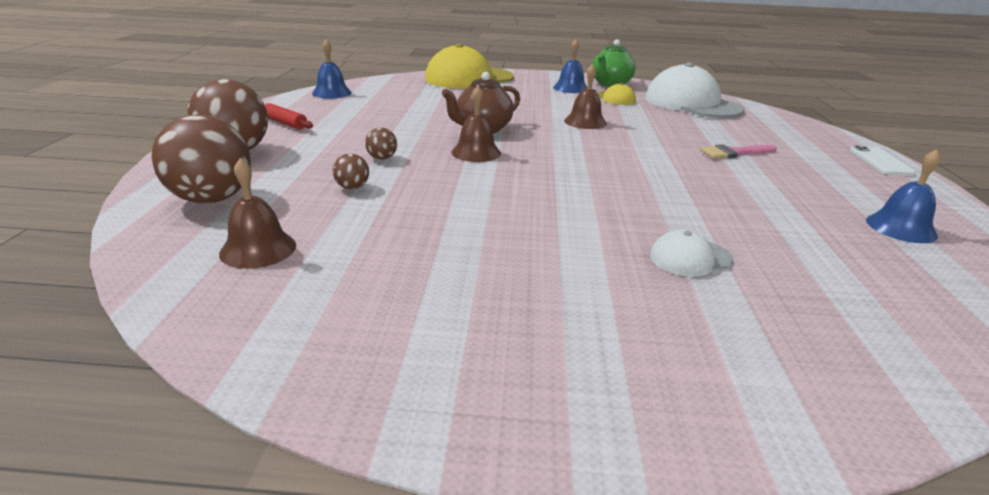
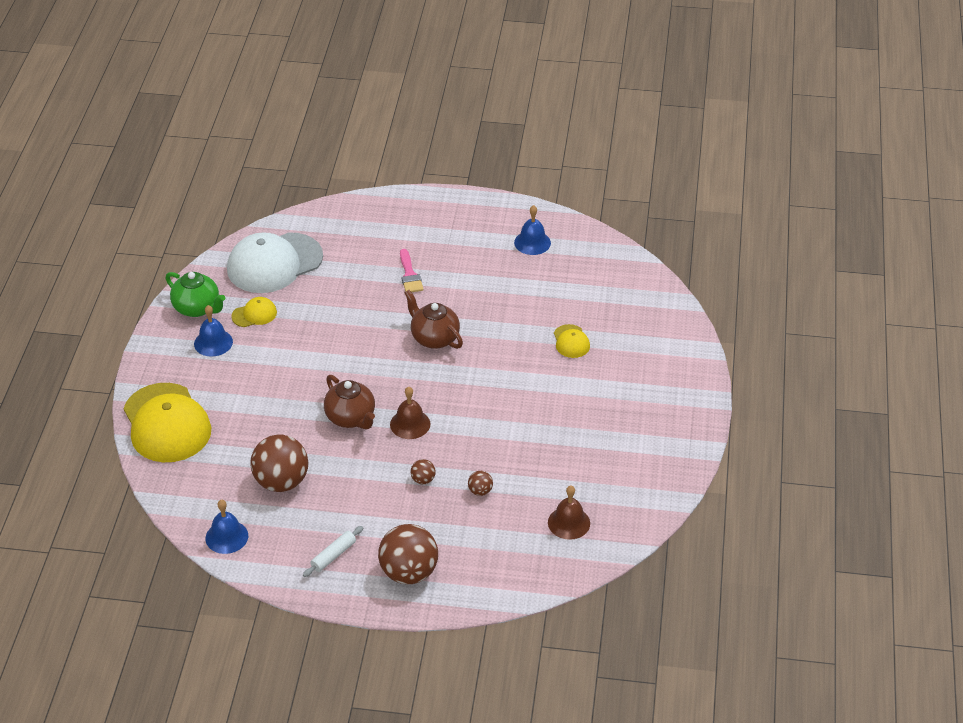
camera: 85 degrees left, 15 degrees up
(212, 199) = (501, 562): brown ball -> brown ball (281, 482)
(285, 123) = (333, 555): red rolling pin -> white rolling pin
(585, 122) = (331, 348): brown bell -> none
(631, 164) = (434, 338): none -> brown teapot
(690, 258) = (571, 341): white cap -> yellow cap
(880, 161) = (427, 203): white phone -> none

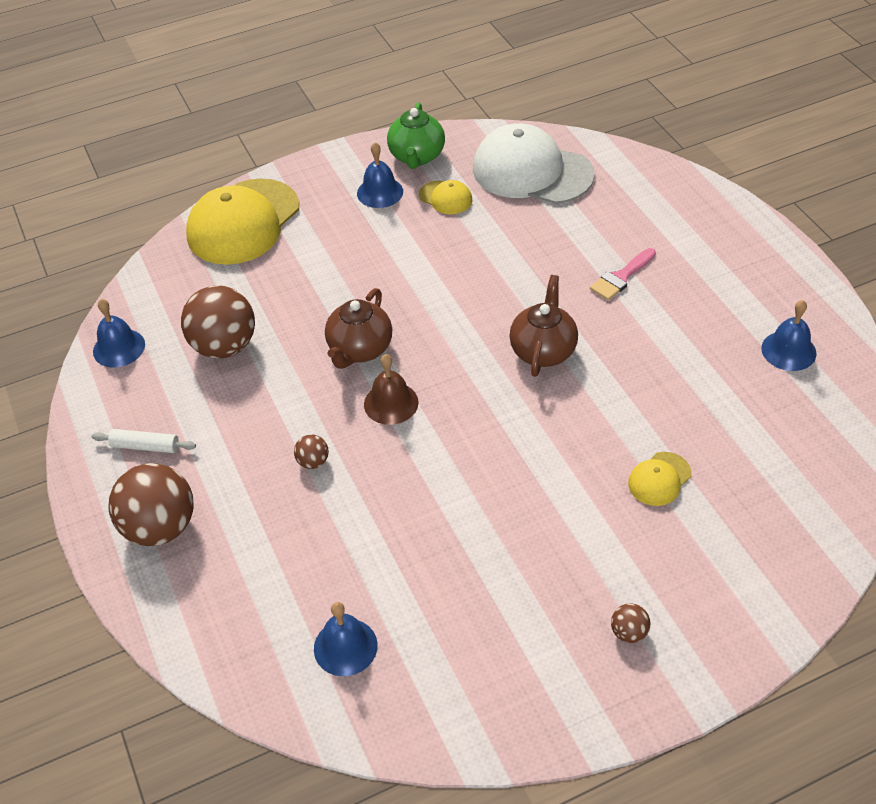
camera: 60 degrees right, 5 degrees up
(480, 491) = (334, 525): brown ball -> brown ball (629, 632)
(569, 523) = (345, 647): brown bell -> blue bell

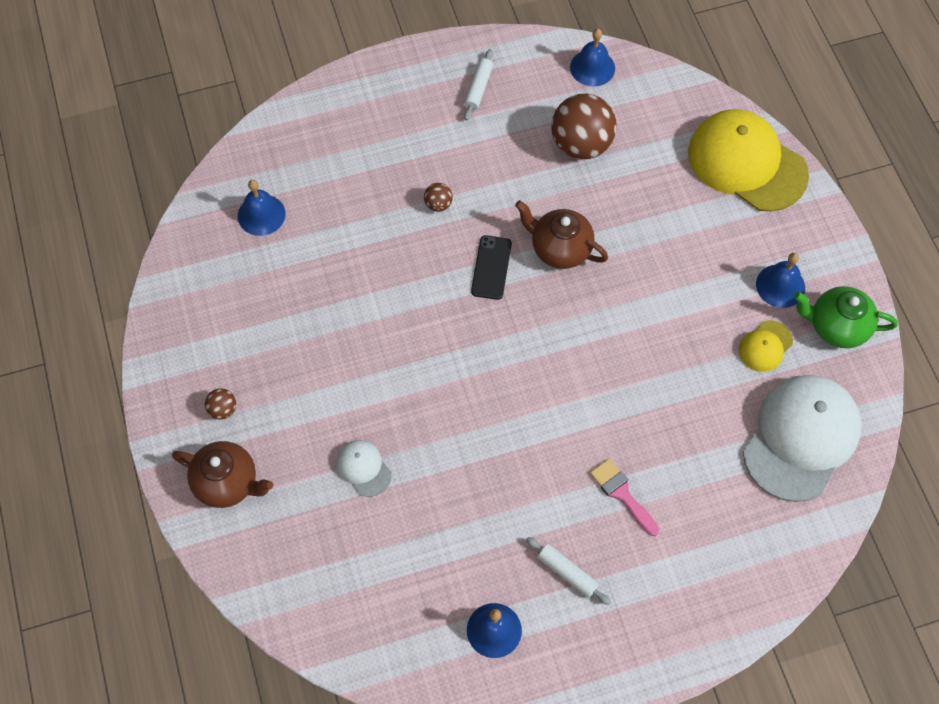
camera: 95 degrees right, 15 degrees up
(160, 527) = (396, 99): brown ball -> none
(391, 403) = (491, 267): brown bell -> black phone
(543, 350) = (533, 401): brown teapot -> brown teapot (227, 483)
(659, 479) = (363, 468): yellow cap -> white cap
(712, 306) = (567, 572): none -> white rolling pin

